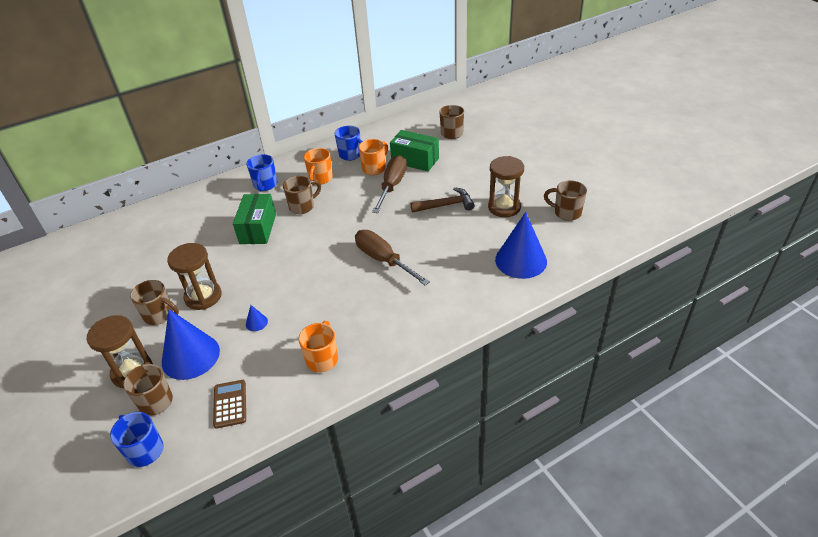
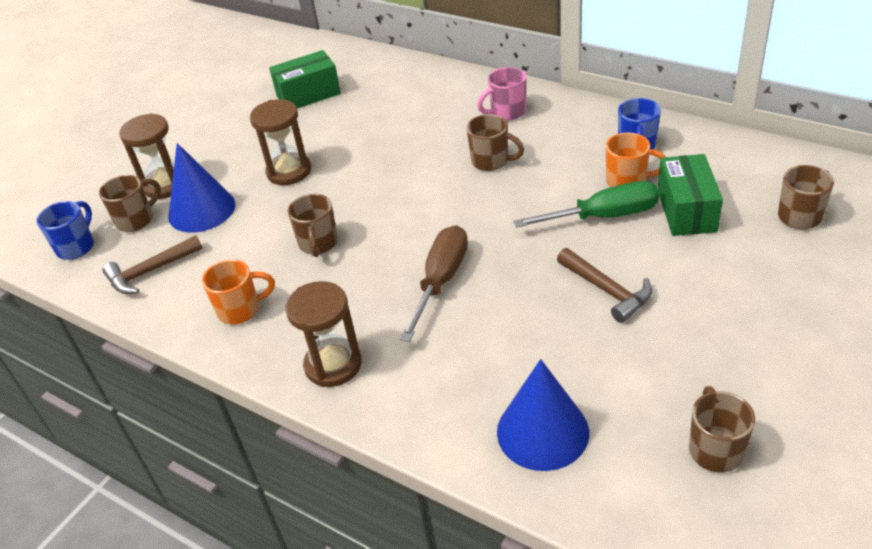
camera: 65 degrees right, 0 degrees up
(160, 315) = (247, 159): brown mug -> brown mug (318, 244)
(230, 404) = (150, 272): brown calculator -> brown hammer
(256, 322) = (271, 230): blue cone -> none
(258, 229) = (423, 149): green box -> green box (308, 95)
(265, 185) = (507, 112): blue mug -> pink mug
(320, 179) = (559, 147): orange mug -> none
(392, 186) = (603, 216): brown screwdriver -> green screwdriver
(504, 207) = (659, 359): brown hourglass -> brown hourglass (333, 365)

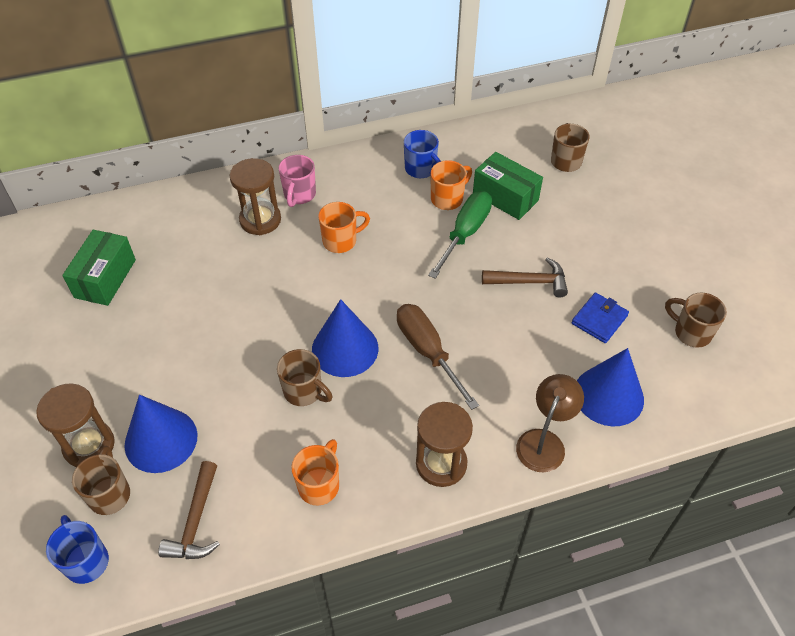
camera: 55 degrees left, 10 degrees up
(289, 171) = (191, 354): brown hourglass -> brown hourglass (260, 220)
(385, 236) = (345, 348): none -> blue cone
(431, 417) = (544, 441): none -> brown lamp
(491, 161) = (341, 241): brown mug -> orange mug
(629, 366) = (599, 319): none -> blue wallet

